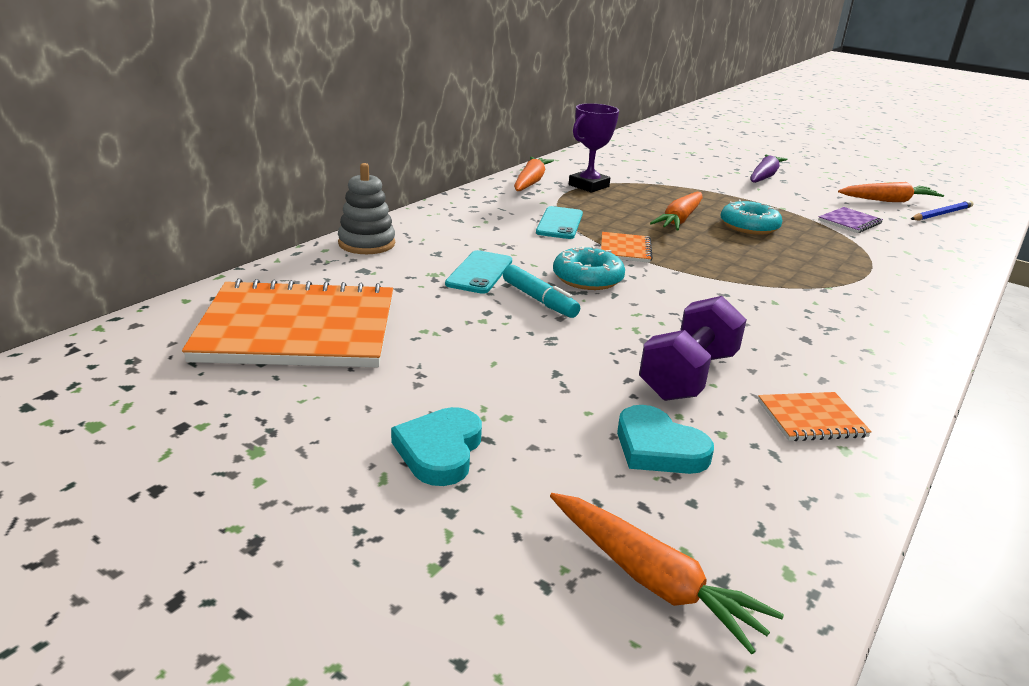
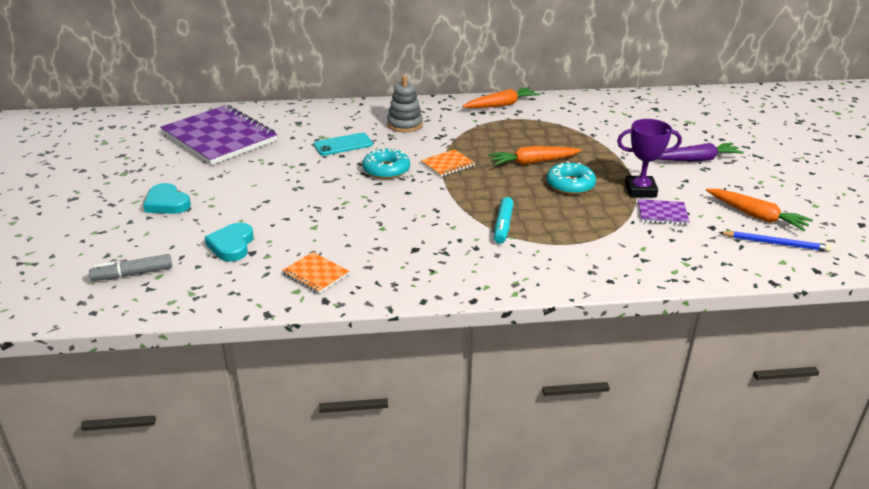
camera: 50 degrees right, 5 degrees up
(298, 329) = (219, 137): orange notebook -> purple notebook
(366, 243) = (328, 110): grey stacking toy -> grey stacking toy (404, 124)
(440, 451) = (167, 203): turquoise heart -> turquoise heart turned 105 degrees counterclockwise
(539, 300) = (336, 169): turquoise marker -> turquoise marker (503, 226)
(559, 223) = (450, 136): turquoise phone -> none
(588, 186) = (533, 120): purple trophy -> purple trophy (640, 190)
(652, 580) = (133, 274): orange carrot -> grey marker
(688, 376) = (313, 231): purple dumbbell -> none

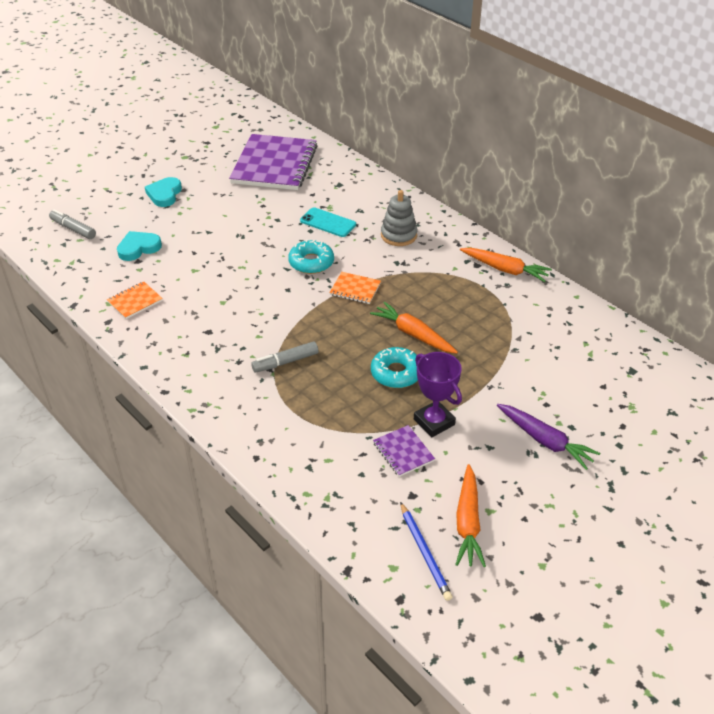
camera: 55 degrees right, 10 degrees up
(315, 274) = (135, 301): orange notebook -> orange notebook turned 45 degrees clockwise
(503, 226) = (285, 362): turquoise marker -> grey marker

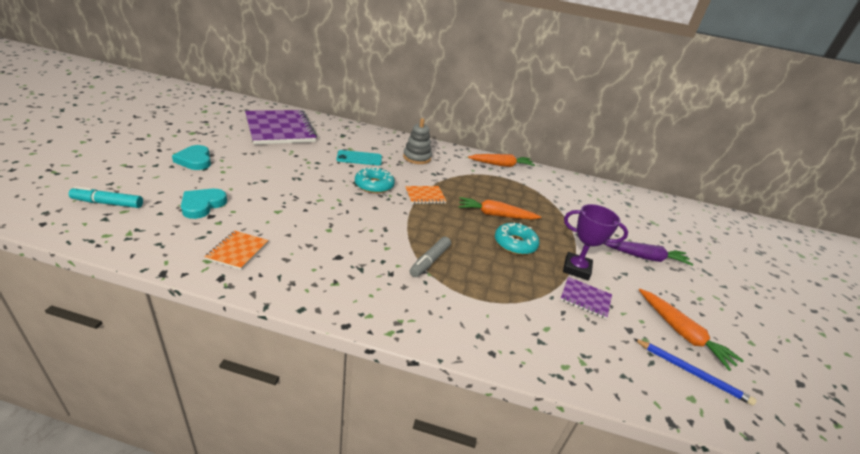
camera: 40 degrees left, 10 degrees down
(73, 229) = (108, 203): grey marker -> turquoise marker

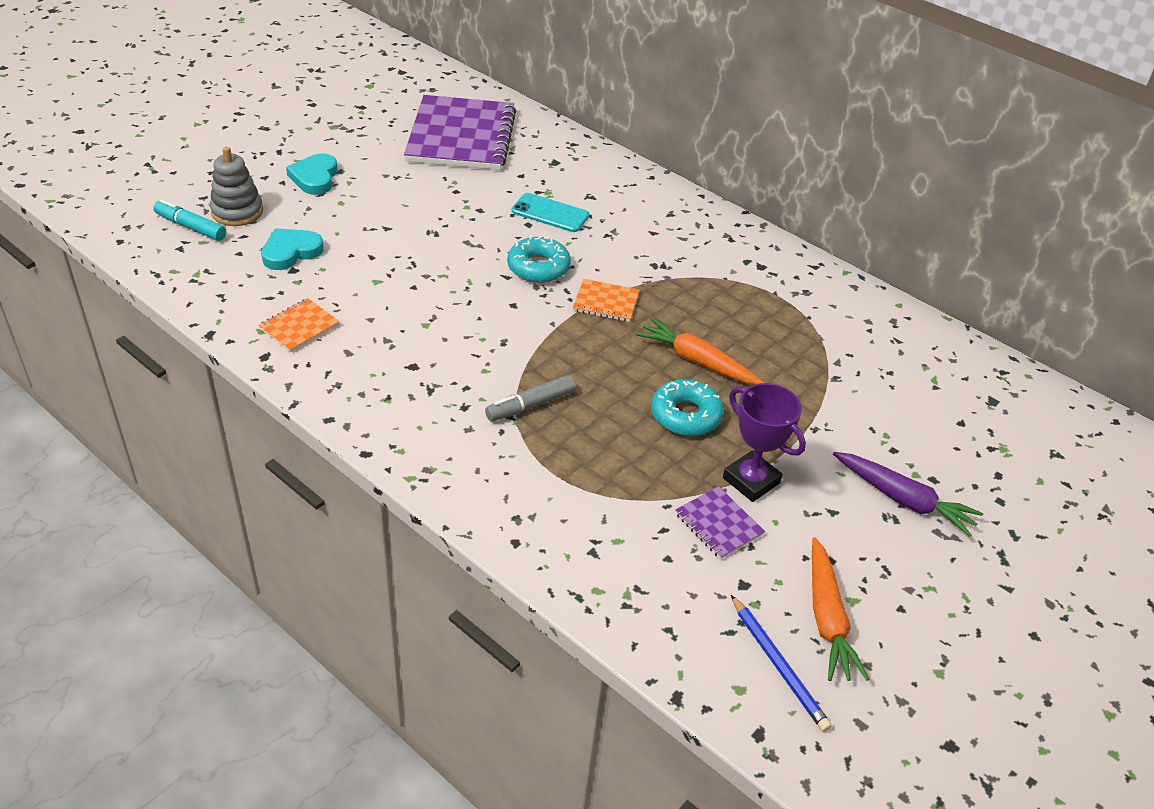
camera: 30 degrees right, 10 degrees up
(417, 158) = (649, 229): grey stacking toy -> grey stacking toy (237, 212)
(501, 165) = (799, 271): orange carrot -> none

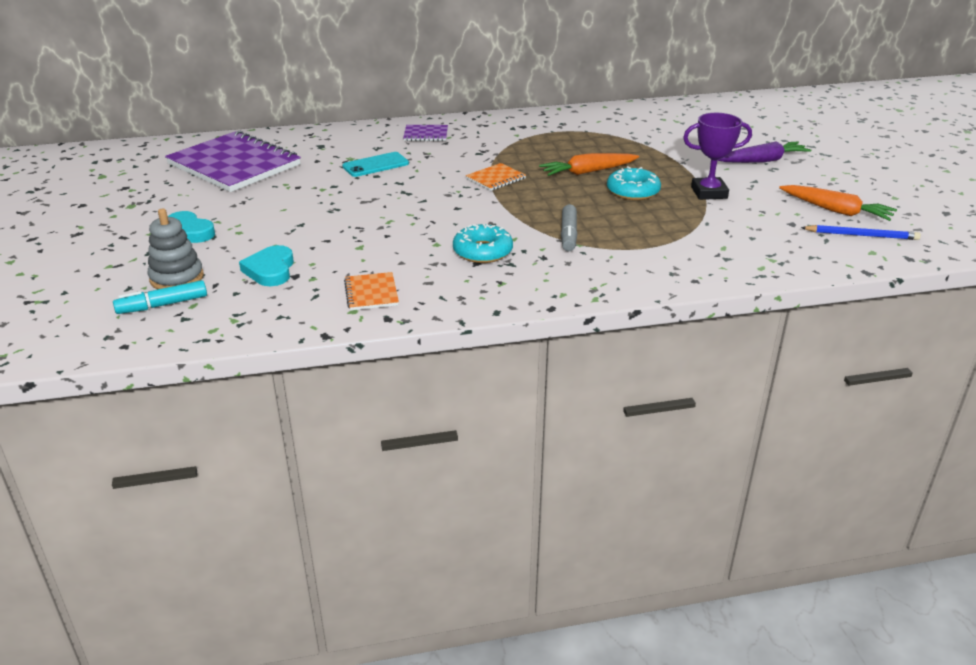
camera: 50 degrees left, 10 degrees down
(538, 267) = (429, 187): turquoise donut -> turquoise donut (482, 251)
(718, 524) = (737, 214): purple notebook -> purple notebook (426, 134)

